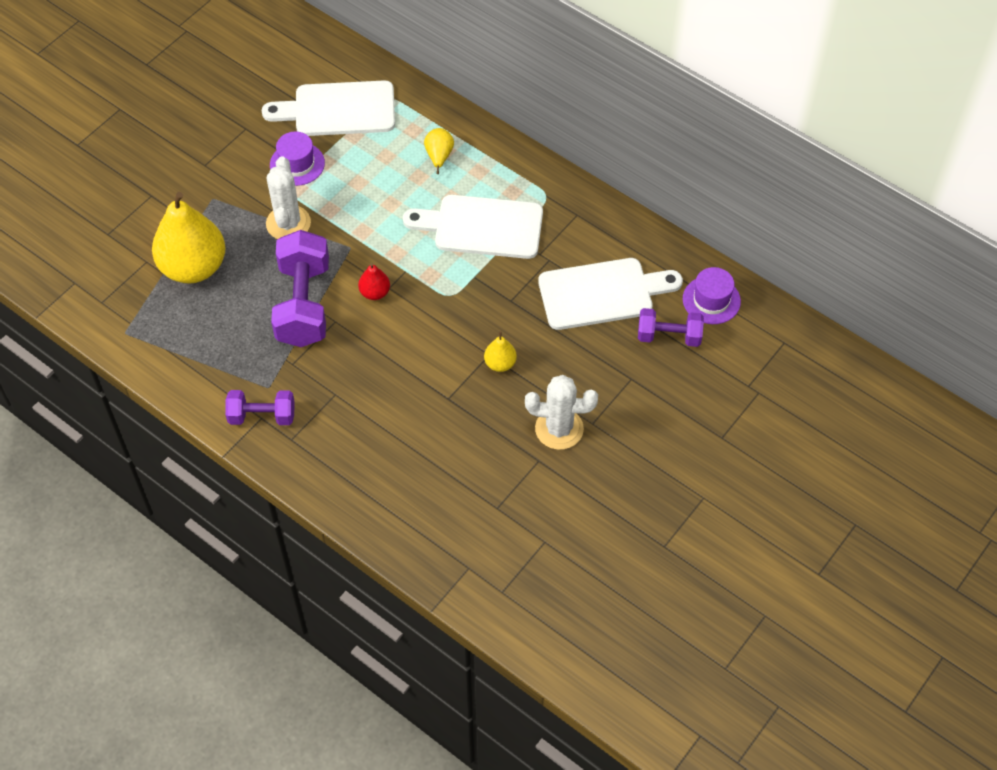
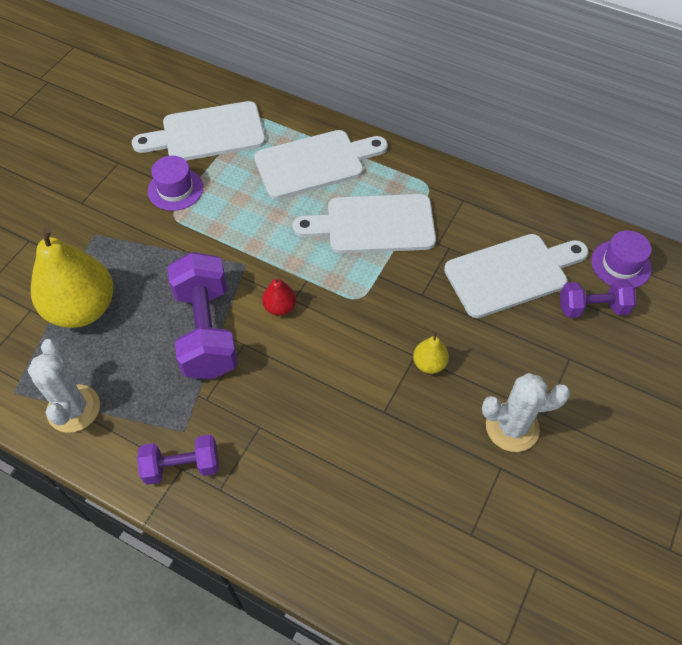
camera: 10 degrees left, 0 degrees up
(288, 223) = (176, 249): white cactus -> white cactus (73, 408)
(439, 156) = (314, 163): yellow pear -> white cutting board

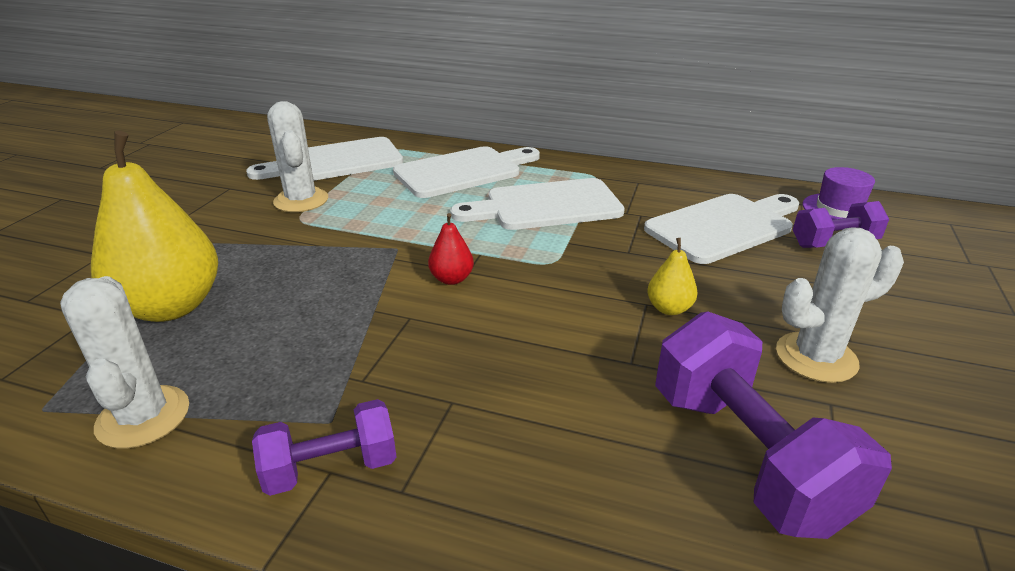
camera: 10 degrees left, 25 degrees down
(175, 189) = (301, 200): purple hat -> white cactus
(206, 331) = (354, 310): purple dumbbell -> purple dumbbell (745, 456)

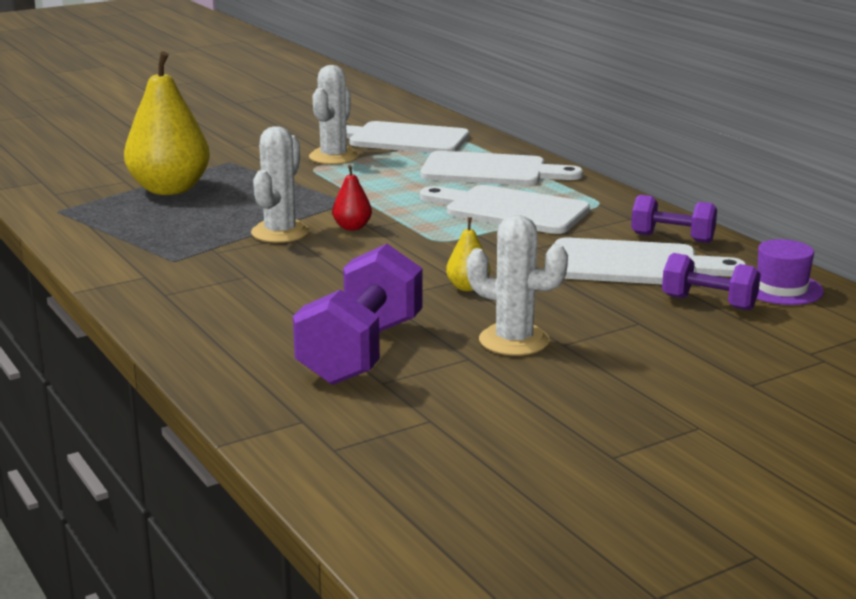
camera: 40 degrees right, 10 degrees down
(143, 417) = (94, 228): white cactus -> white cactus (280, 232)
(331, 468) = (147, 275): purple dumbbell -> purple dumbbell (672, 238)

